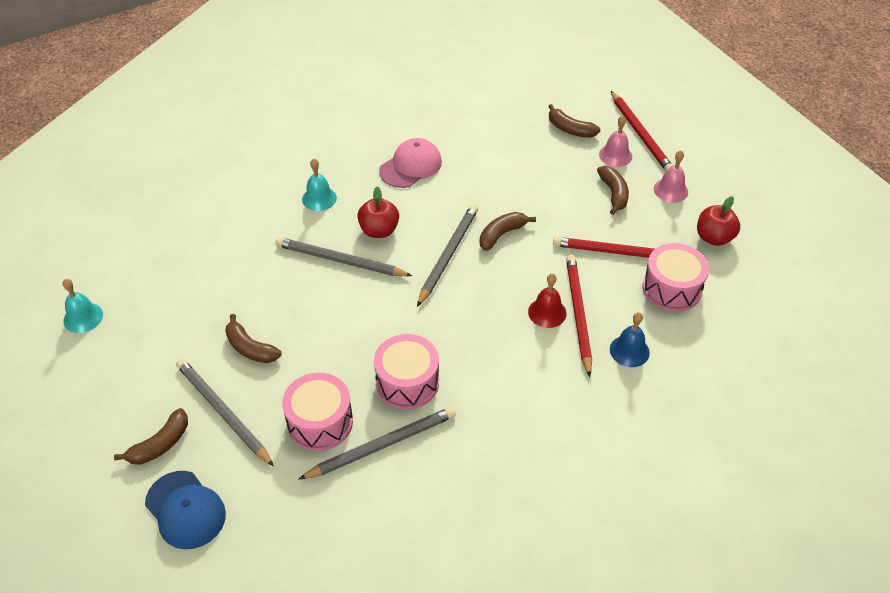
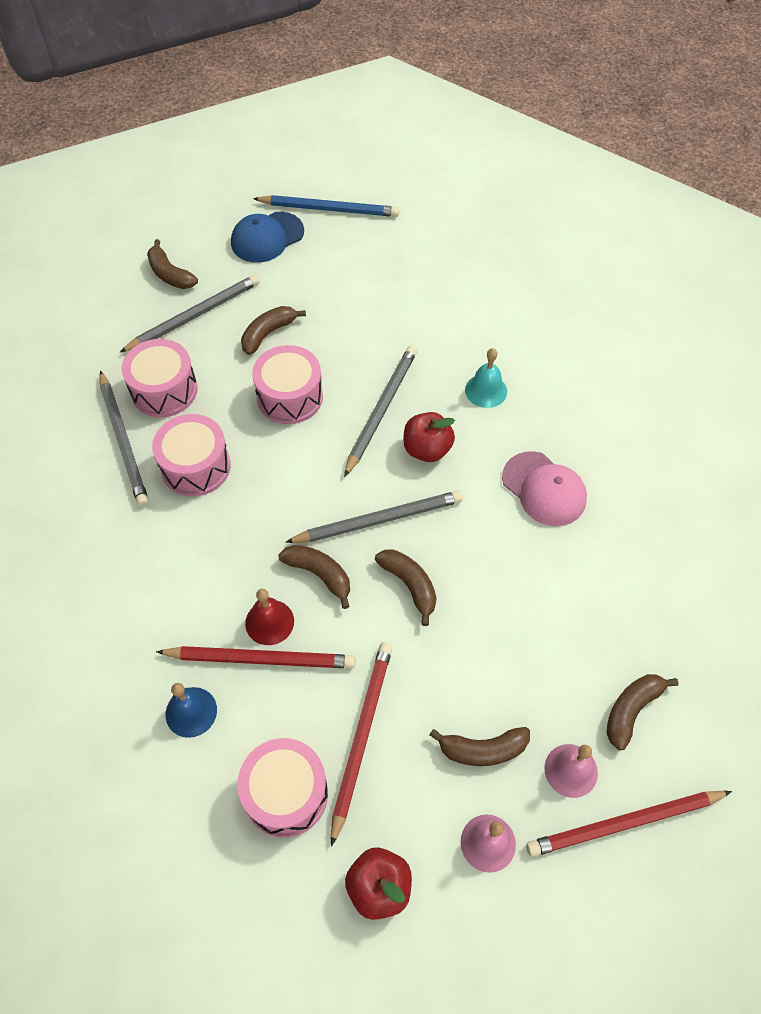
camera: 95 degrees right, 10 degrees up
(83, 317) = (329, 209): turquoise bell -> blue pencil
(185, 510) = (97, 295): blue cap -> blue cap (267, 237)
(327, 323) = (290, 397): none -> pink drum
(448, 255) = (379, 520): grey pencil -> grey pencil turned 45 degrees counterclockwise
(501, 286) = (319, 574): none -> brown banana

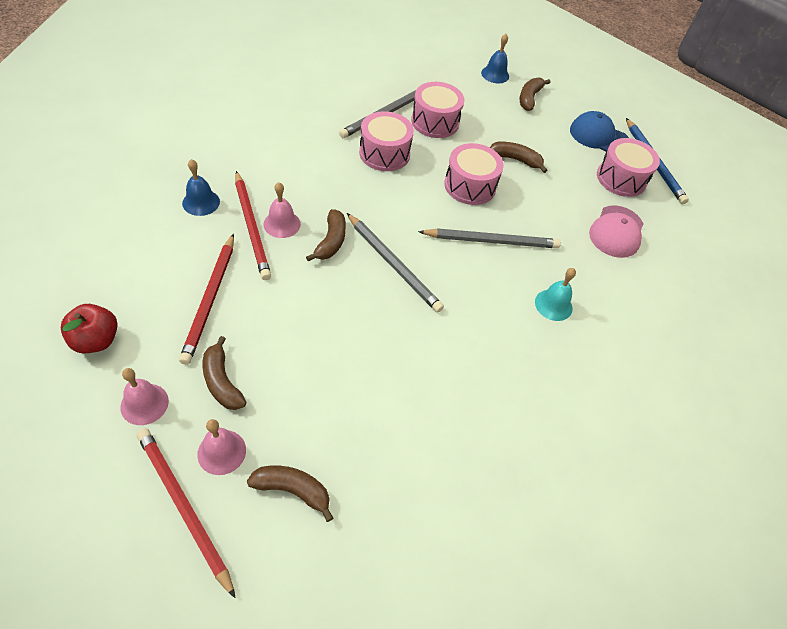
camera: 60 degrees right, 5 degrees down
(107, 290) = (495, 74): none -> blue bell
(194, 316) = (504, 119): grey pencil -> none
(269, 622) = (282, 224): red bell -> pink bell
(286, 793) = (155, 268): pink drum -> pink drum (621, 178)
(361, 736) = (210, 299): red pencil -> red pencil turned 105 degrees clockwise
(409, 585) = (346, 298): brown banana -> none
(427, 449) = (473, 279): red apple -> none
(544, 489) = (480, 370): pink cap -> pink cap (616, 232)

